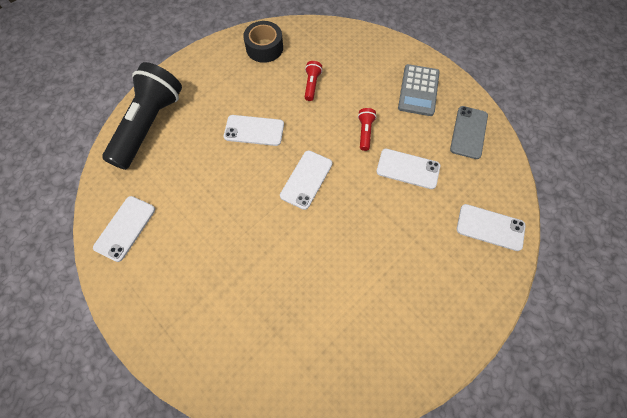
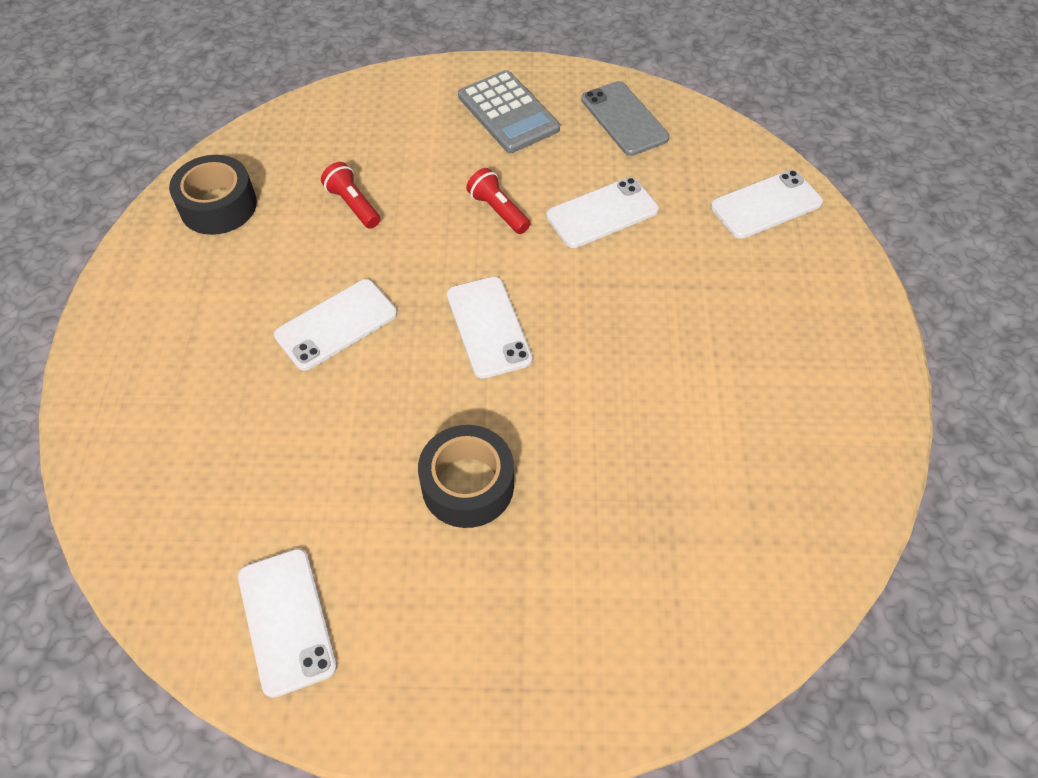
camera: 45 degrees left, 10 degrees down
(149, 125) = (147, 448): black flashlight -> none
(230, 236) = (468, 485): none -> black tape

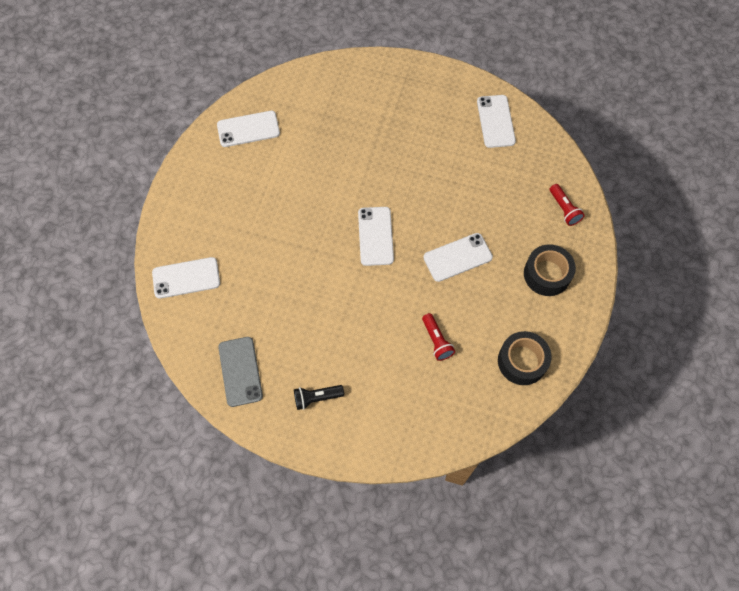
camera: 165 degrees left, 10 degrees up
(468, 485) = (407, 158): black tape -> black tape (547, 274)
(498, 211) = (348, 313): red flashlight -> red flashlight (564, 209)
(508, 113) = (317, 398): grey calculator -> black flashlight
(602, 213) = (286, 296): white phone -> white phone (248, 129)

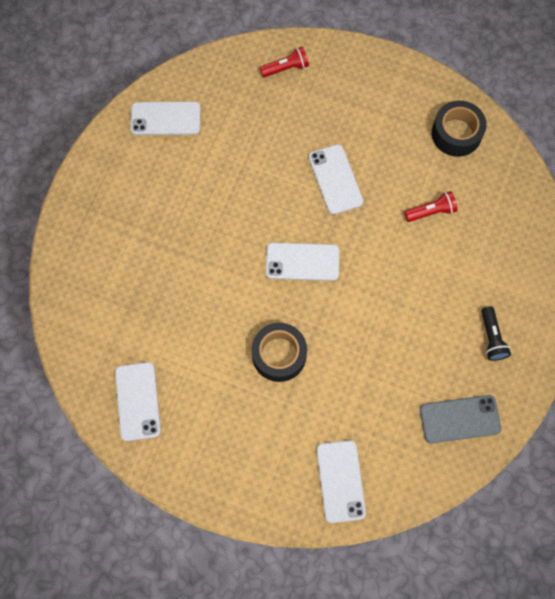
camera: 85 degrees left, 5 degrees up
(547, 274) = (361, 96): black tape -> black tape (279, 355)

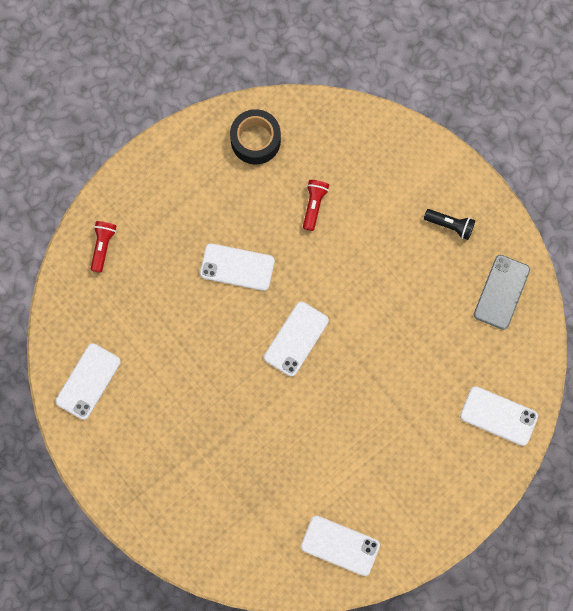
camera: 60 degrees left, 5 degrees up
(279, 355) = (367, 405): black tape -> none

